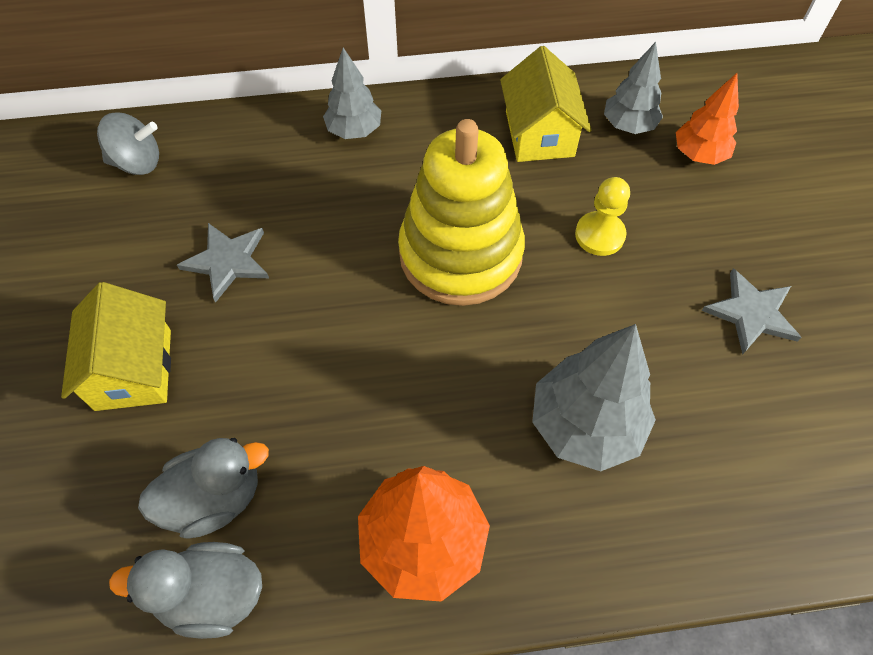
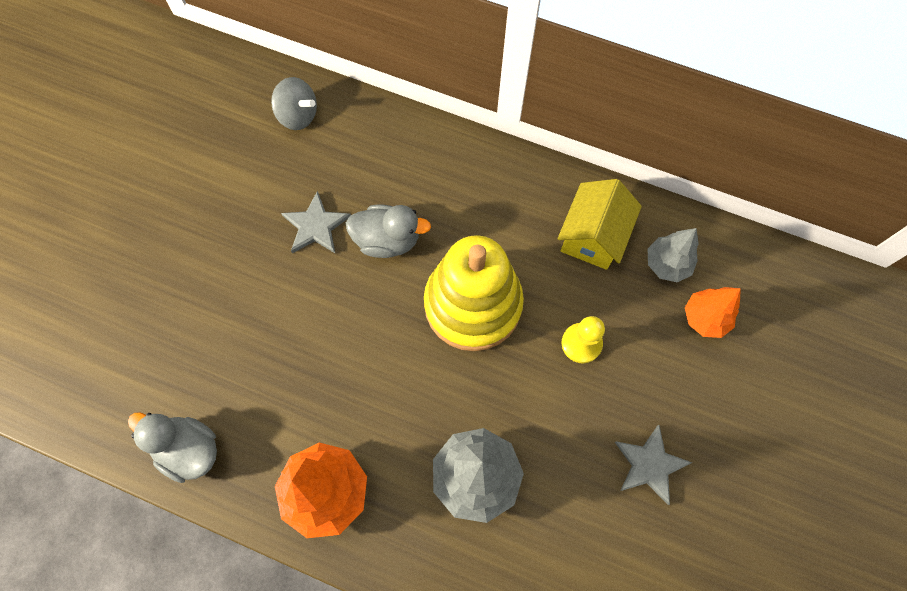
camera: 30 degrees right, 10 degrees up
(133, 369) = (219, 274): yellow house -> none
(215, 498) = (222, 390): grey duck -> grey duck (387, 240)
(354, 130) = (459, 164): grey tree -> none

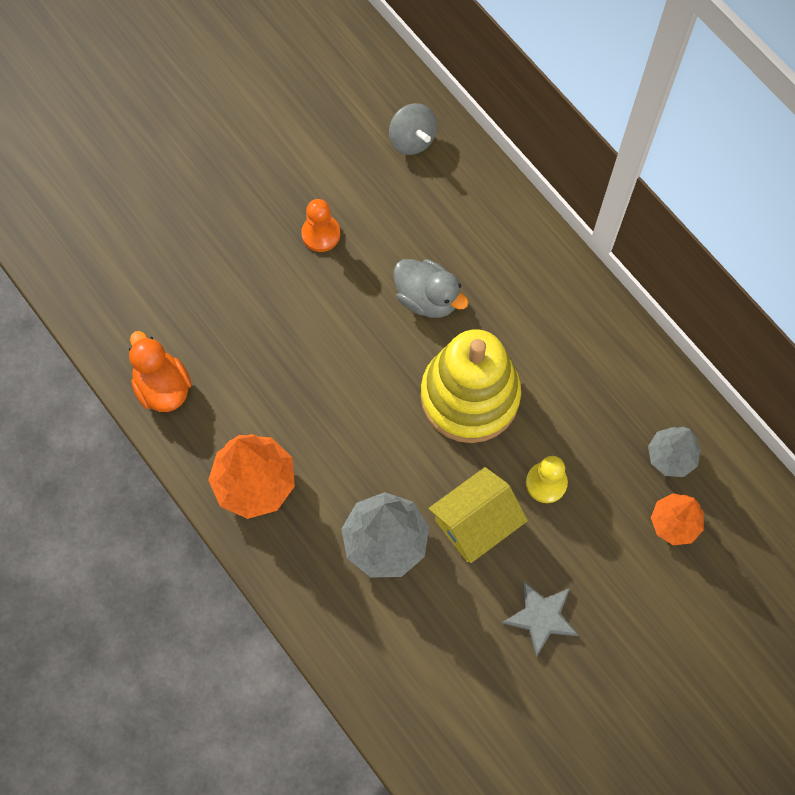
camera: 30 degrees right, 0 degrees up
(189, 449) = (163, 387): grey duck -> orange duck
(262, 233) = (321, 234): none -> orange pawn
(315, 226) = (371, 252): grey star -> none
(593, 236) = (617, 394): yellow house -> yellow house (475, 523)

